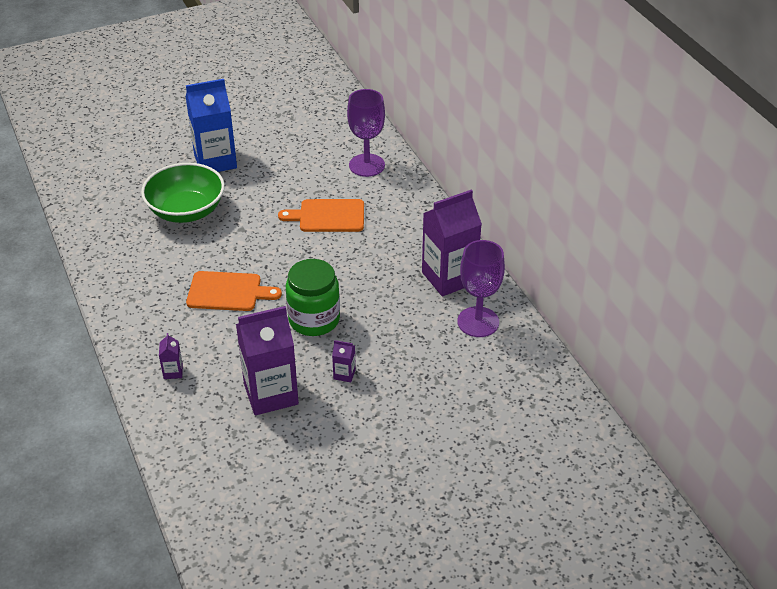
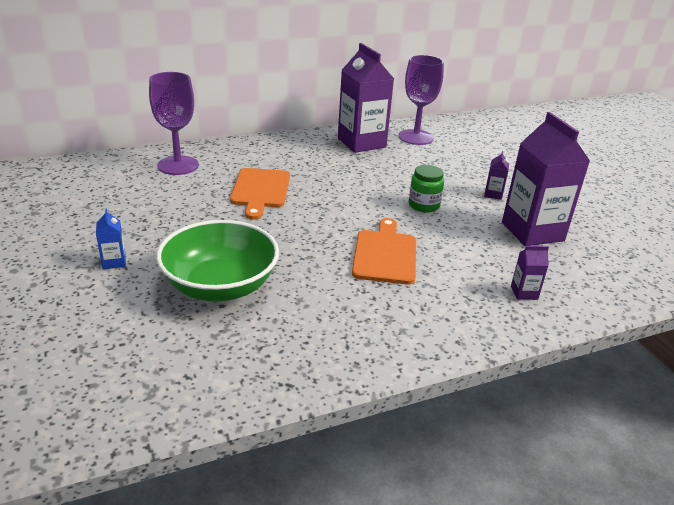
camera: 90 degrees left, 10 degrees down
(215, 161) = (114, 262): blue carton -> blue carton, size x0.41
(314, 319) = (424, 205): green jar -> green jar, size x0.60

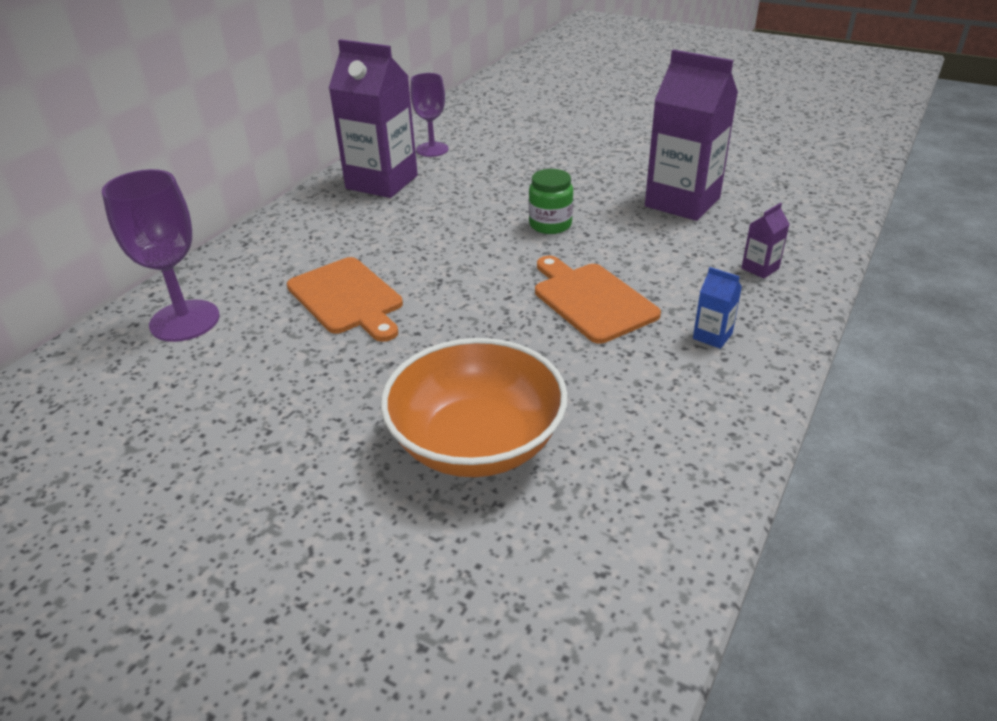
camera: 35 degrees left, 5 degrees up
(114, 262) = (295, 499): blue carton -> blue carton (712, 336)
(220, 286) = (476, 443): green bowl -> orange bowl
(416, 137) = (432, 149): purple goblet -> purple goblet, size x0.66
(493, 194) = (596, 180): purple carton -> none

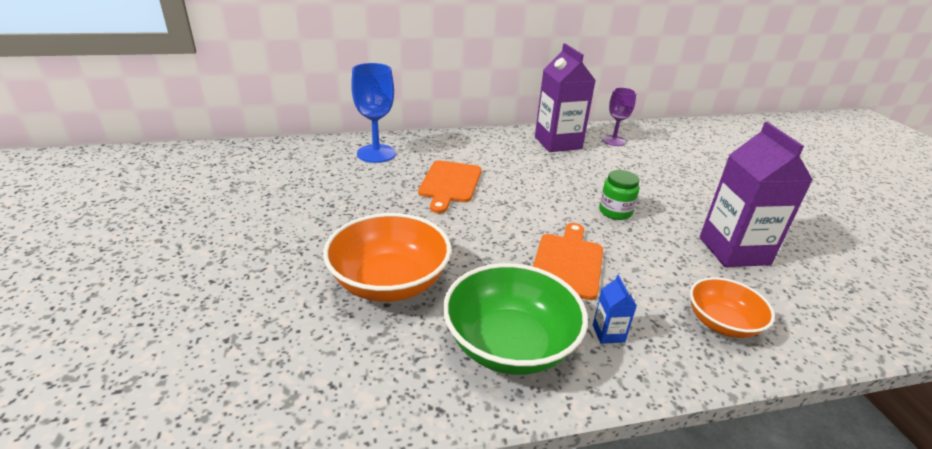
camera: 45 degrees right, 5 degrees down
(185, 321) = (376, 153): purple goblet -> blue goblet
(667, 405) = (510, 344): none -> green bowl
(760, 268) = (722, 323): purple carton -> orange bowl

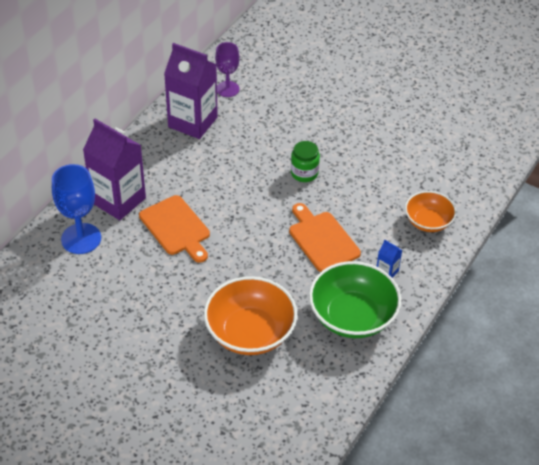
camera: 45 degrees left, 15 degrees up
(734, 251) = (393, 158): purple carton -> purple carton (118, 200)

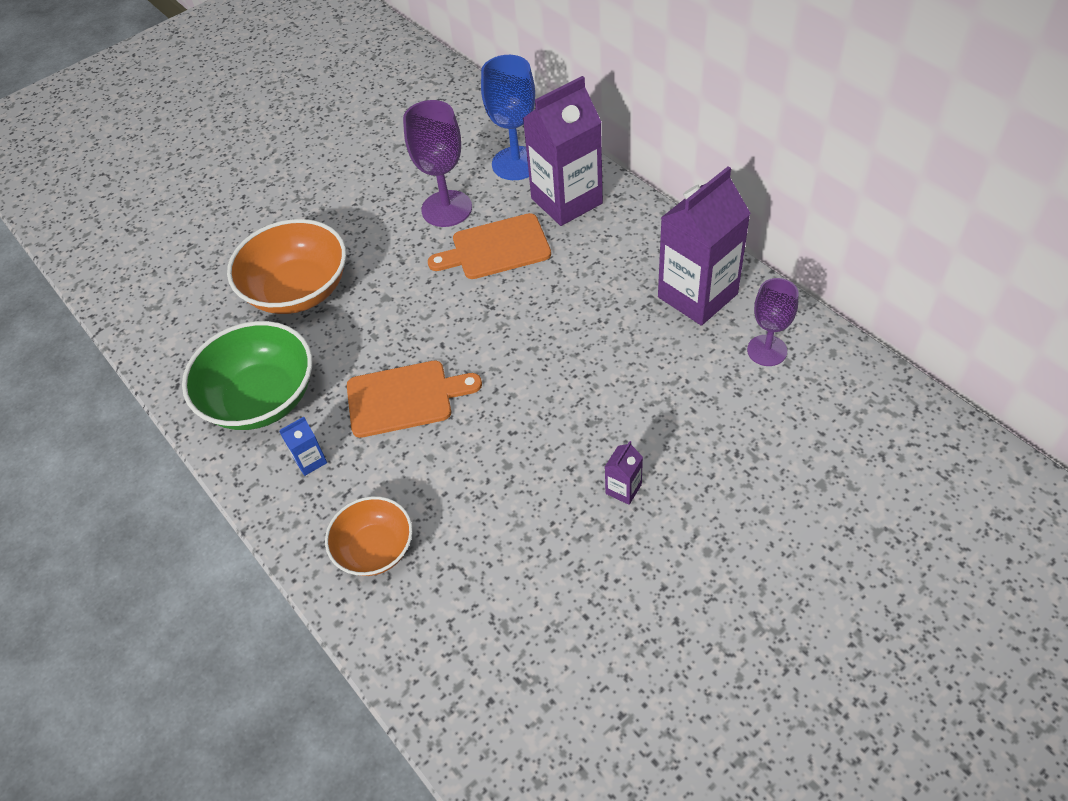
camera: 115 degrees right, 5 degrees up
(141, 267) = (446, 209): none -> purple goblet
(304, 173) = (543, 408): green jar -> none
(344, 130) = (623, 489): none -> purple carton

